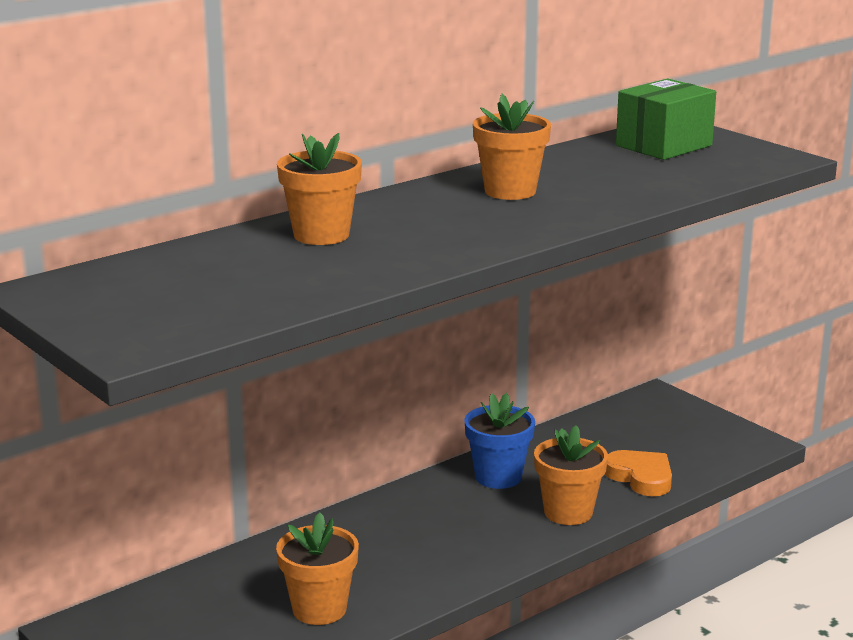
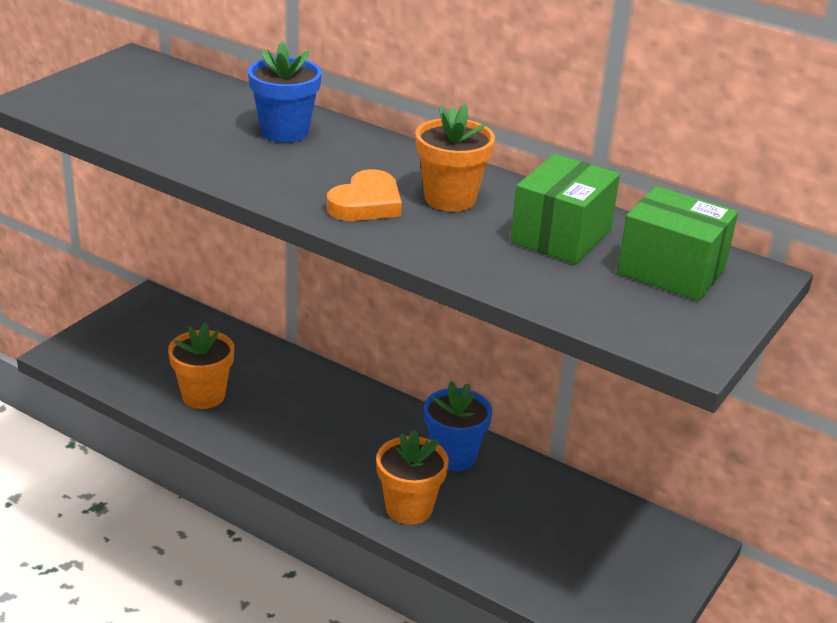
camera: 70 degrees right, 10 degrees up
(321, 235) = (284, 132): orange flower pot -> blue flower pot
(595, 167) = (561, 236): none -> green box
(641, 477) = (502, 550): orange heart -> orange heart (366, 203)

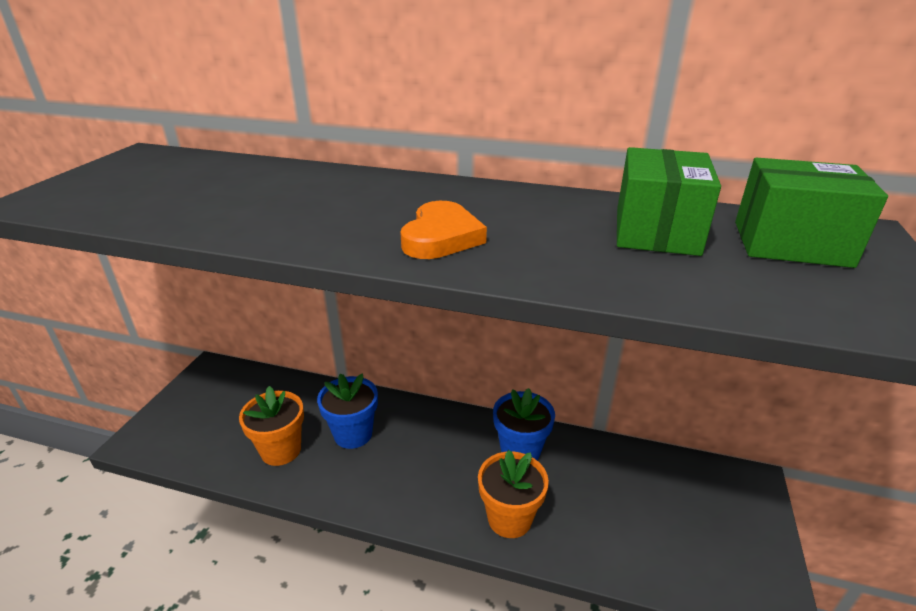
camera: 15 degrees left, 0 degrees up
(284, 132) = (318, 187): blue flower pot -> blue flower pot (353, 434)
(450, 199) = (520, 217): orange flower pot -> none

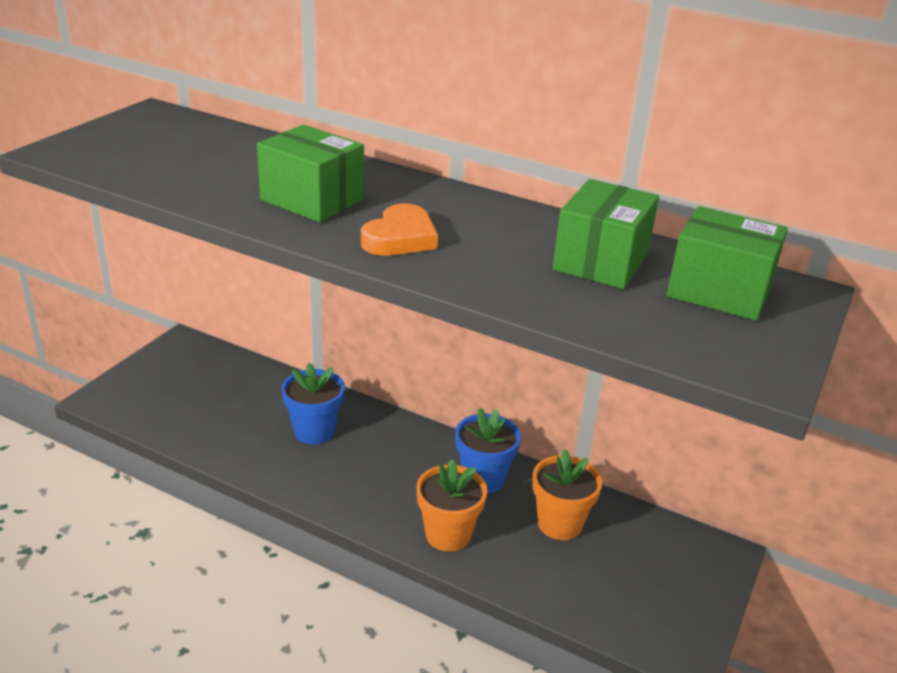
camera: 10 degrees right, 0 degrees up
(281, 450) = (238, 432): orange flower pot -> orange flower pot (559, 524)
(331, 212) = (312, 200): none -> green box

